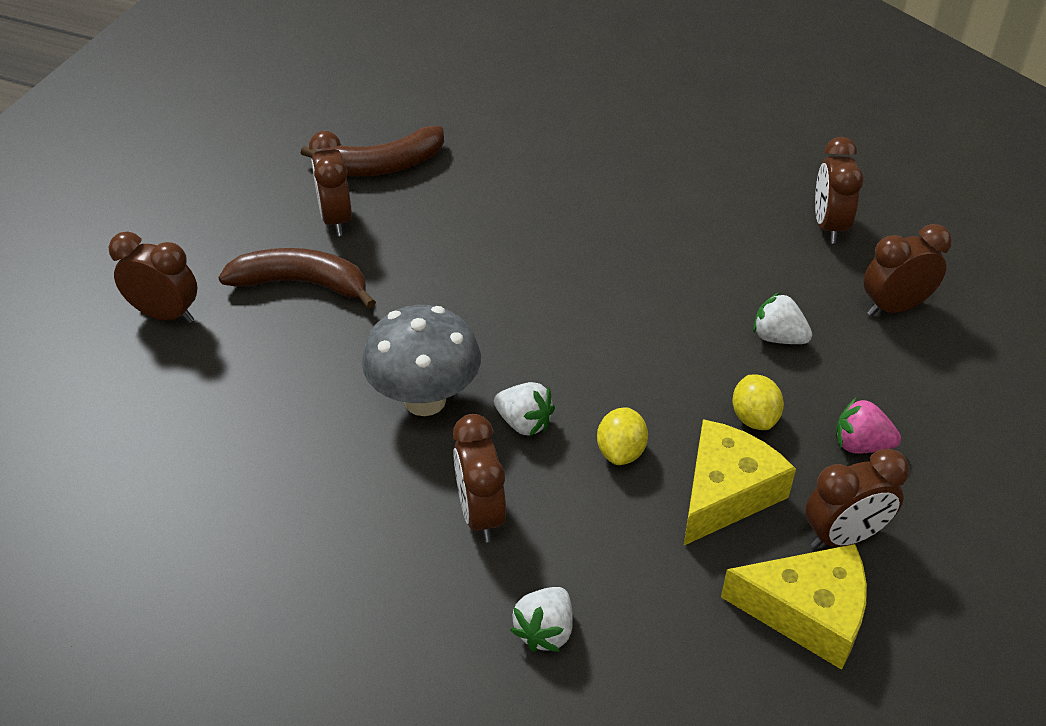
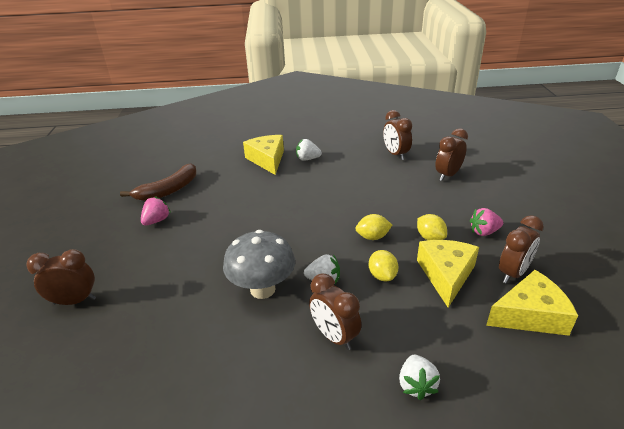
camera: 25 degrees left, 10 degrees down
(302, 284) = (154, 257): brown banana -> none
(336, 219) = (156, 220): brown clock -> pink strawberry
(581, 157) = (267, 160): none -> yellow cheese
(656, 379) = (372, 237): none -> yellow lemon
(778, 337) = (411, 202): white strawberry -> white strawberry (307, 159)

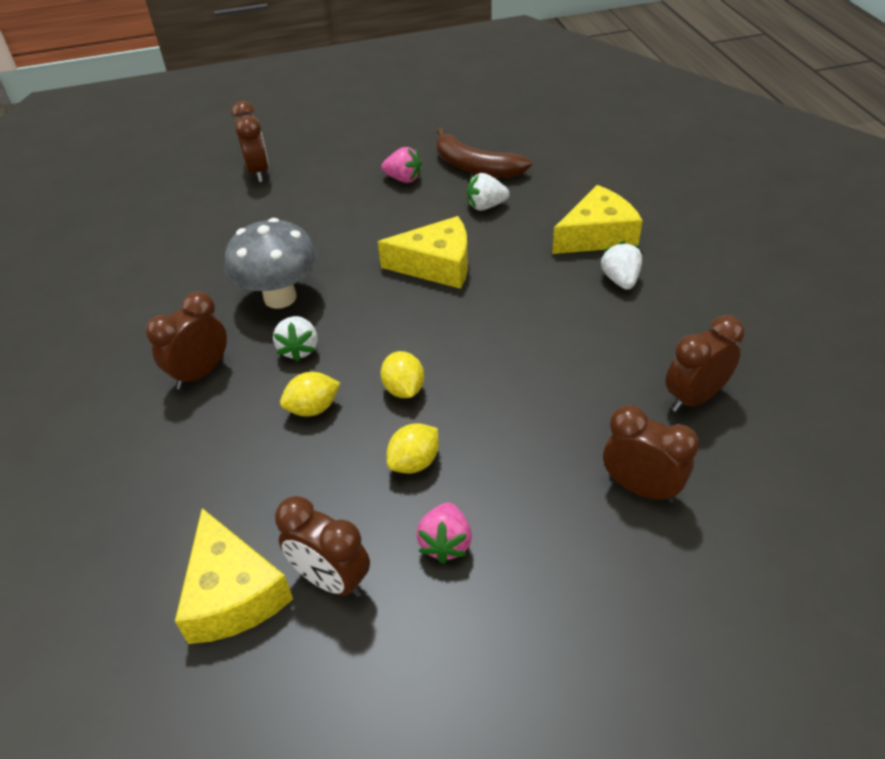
camera: 80 degrees right, 10 degrees up
(416, 385) = (121, 455): white strawberry -> white strawberry (486, 206)
(446, 275) = (320, 484): yellow cheese -> yellow cheese (436, 265)
(484, 232) = (445, 543): pink strawberry -> pink strawberry turned 150 degrees counterclockwise

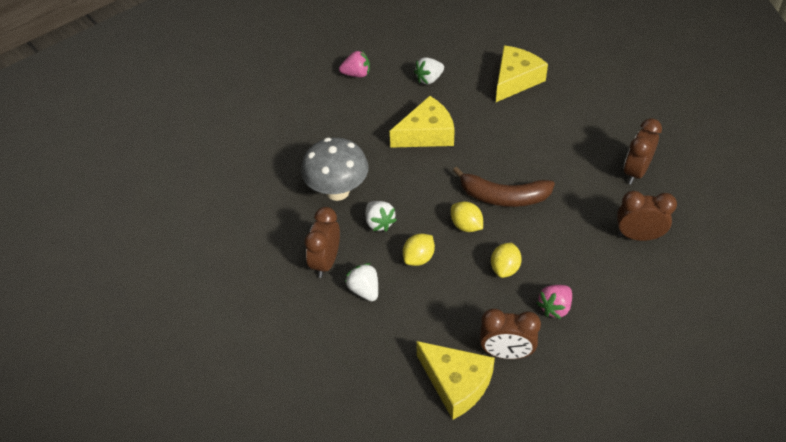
camera: 25 degrees left, 5 degrees up
(258, 172) = (242, 99): brown clock -> none
(445, 543) = (555, 307): pink strawberry -> pink strawberry turned 60 degrees clockwise
(475, 167) = (401, 50): brown banana -> brown banana (503, 196)
(620, 280) = (549, 108): white strawberry -> white strawberry (364, 290)

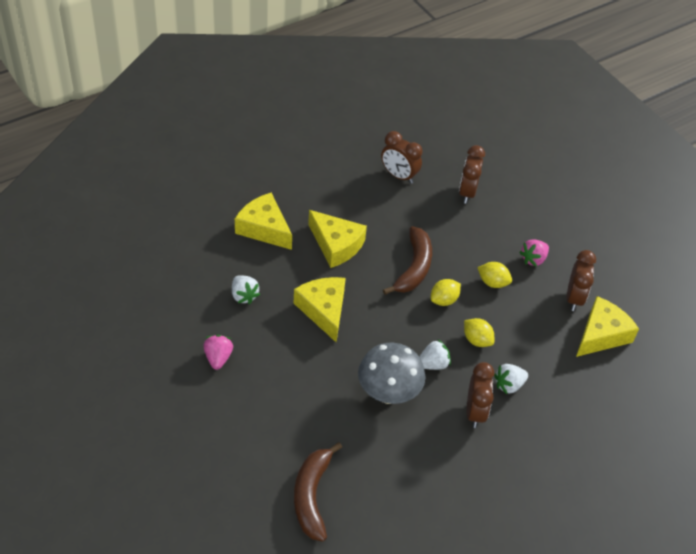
camera: 90 degrees left, 0 degrees up
(223, 151) = (312, 496): none -> brown banana
(326, 262) = (475, 412): brown clock -> brown clock turned 105 degrees counterclockwise
(513, 133) = (336, 245): none -> yellow cheese
(555, 307) = (533, 259): pink strawberry -> pink strawberry turned 90 degrees clockwise

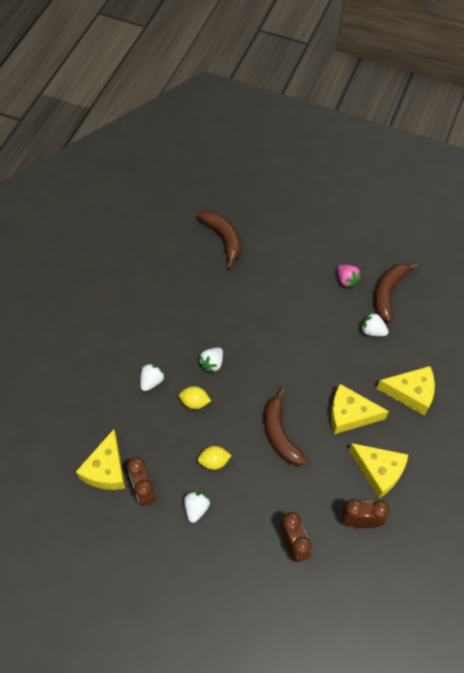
camera: 150 degrees right, 10 degrees up
(189, 319) = (388, 293): none -> brown banana
(323, 310) = (313, 355): yellow cheese -> yellow cheese (379, 471)
(388, 393) = (226, 324): grey mushroom -> none
(444, 300) = (239, 420): yellow lemon -> none
(475, 412) = (163, 347): brown clock -> none
(533, 259) = (196, 508): pink strawberry -> white strawberry

